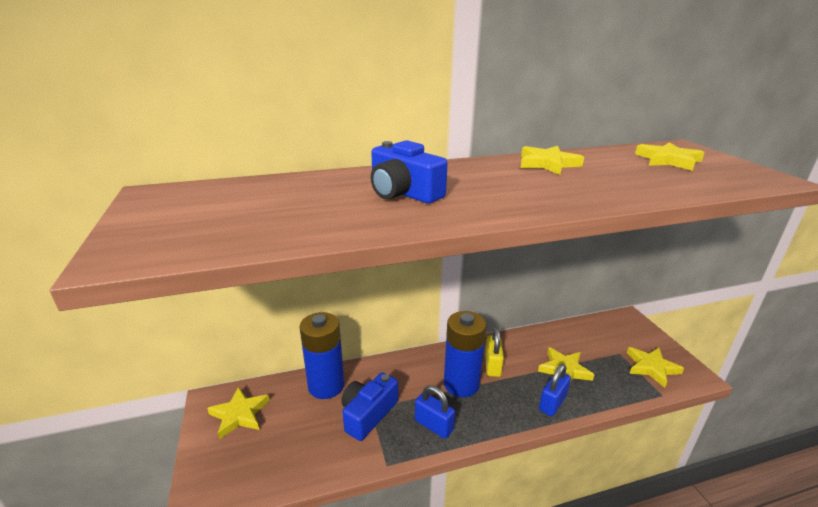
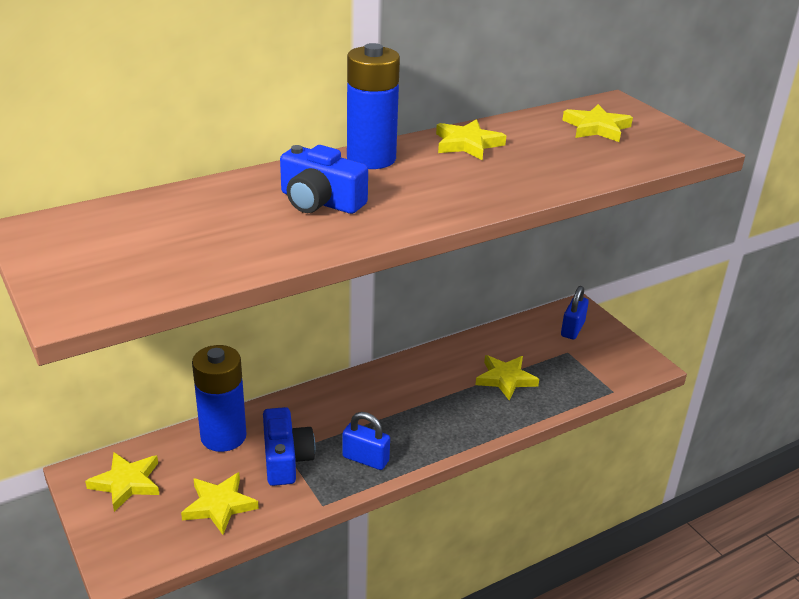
camera: 15 degrees left, 5 degrees up
(368, 414) = (285, 459): blue camera -> blue camera turned 150 degrees clockwise
(461, 384) = (388, 411): blue battery -> blue battery (371, 159)
(492, 365) = (421, 385): yellow padlock -> none
(552, 403) = (495, 417): blue padlock -> blue padlock (572, 329)
(651, 367) = (602, 363): yellow star -> yellow star (219, 505)

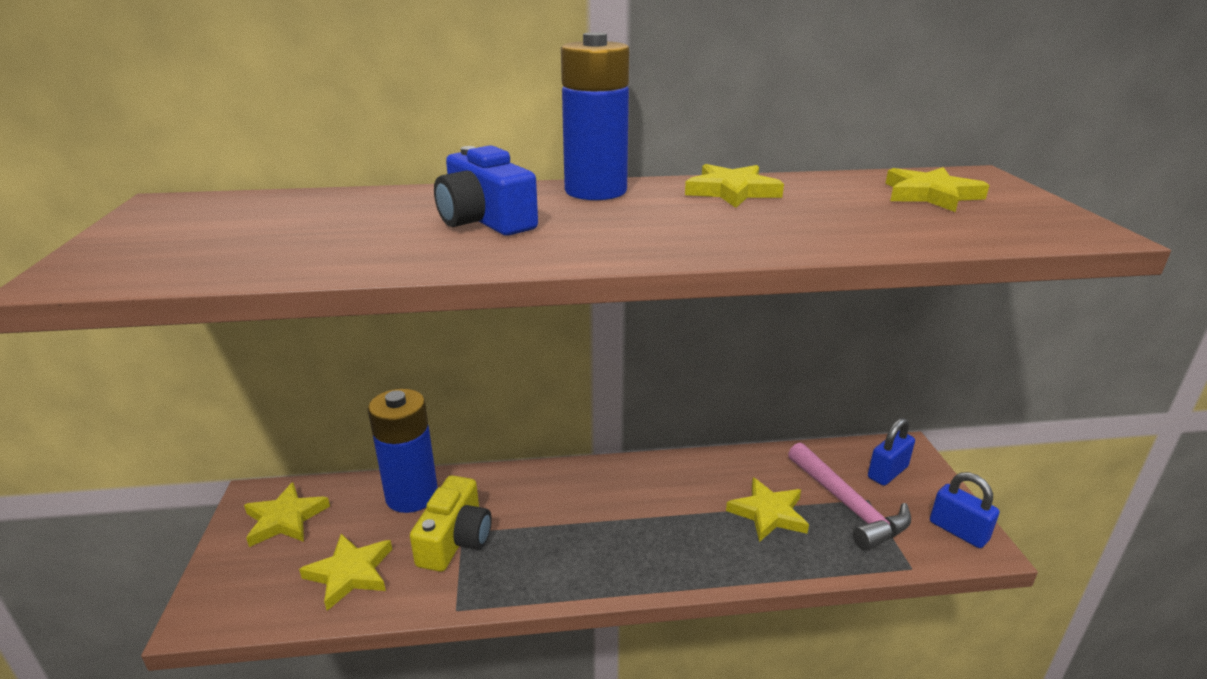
camera: 25 degrees right, 5 degrees down
(285, 459) = (455, 539): blue camera -> yellow camera
(365, 459) = (541, 566): blue padlock -> blue padlock (958, 531)
(556, 360) = (848, 506): none -> pink hammer

